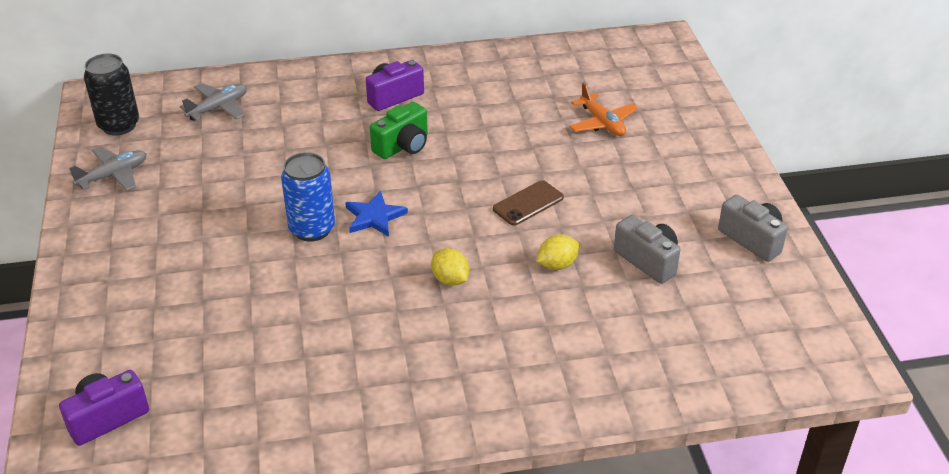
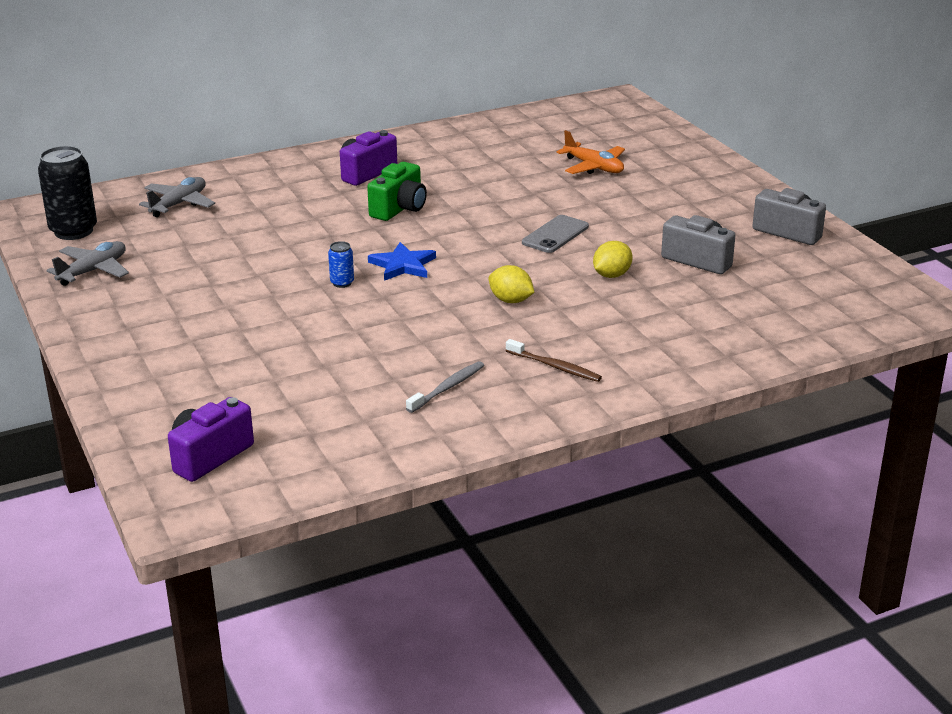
camera: 15 degrees left, 10 degrees down
(312, 229) = (342, 283): blue can -> blue can, size x0.47
(344, 378) = (447, 388): none -> grey toothbrush
(452, 371) = (554, 366): none -> brown toothbrush
(528, 203) = (555, 235): brown phone -> grey phone

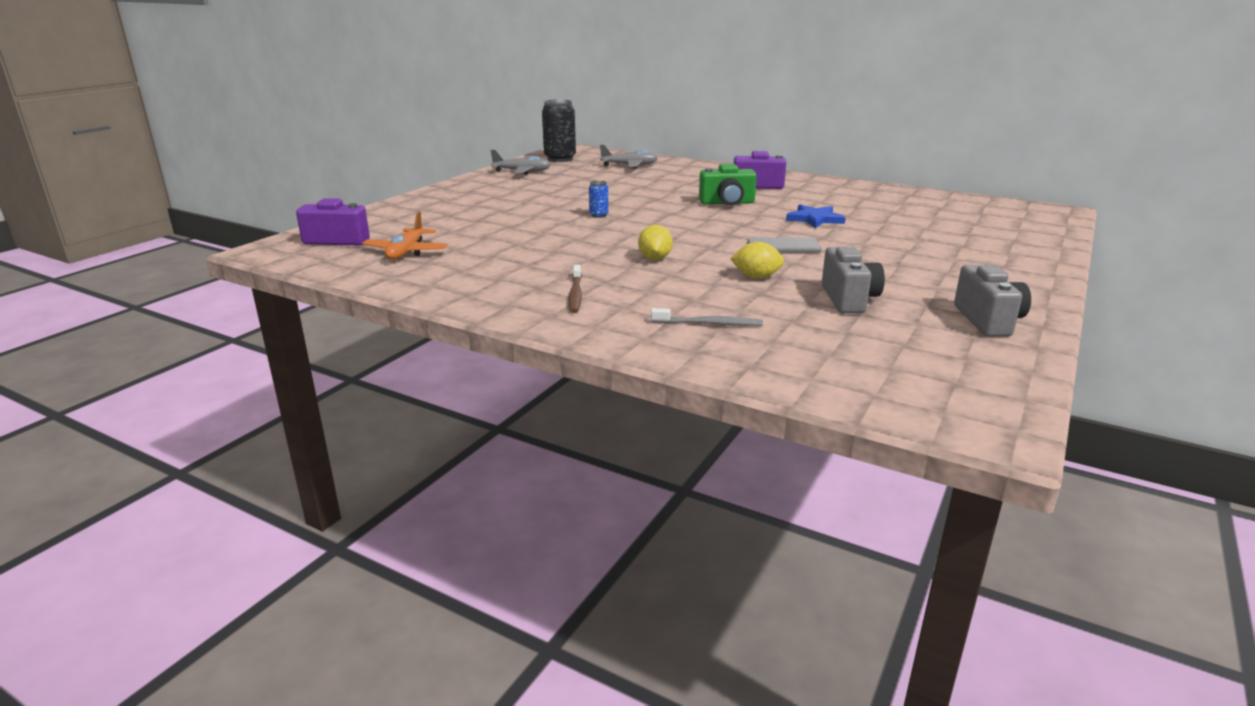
camera: 55 degrees right, 5 degrees down
(403, 265) = (650, 222): blue star -> blue star (814, 219)
(447, 388) = (497, 272): grey toothbrush -> grey toothbrush (708, 324)
(593, 167) = (921, 231): orange plane -> orange plane (406, 252)

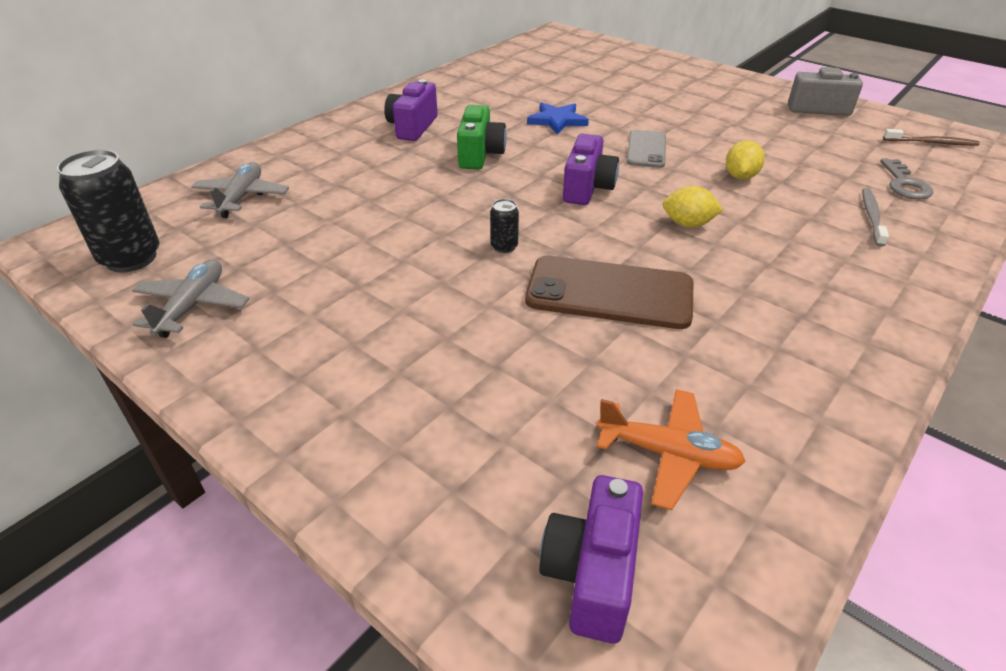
camera: 80 degrees left, 15 degrees up
(552, 239) = (609, 293): none -> brown phone
(575, 294) = (817, 288): brown toothbrush -> brown toothbrush (931, 143)
(598, 215) = (504, 247): blue can -> black can
(694, 231) = (587, 188): none -> purple camera
(800, 347) = (904, 184): none -> grey key
(848, 299) = (788, 146): grey camera -> none

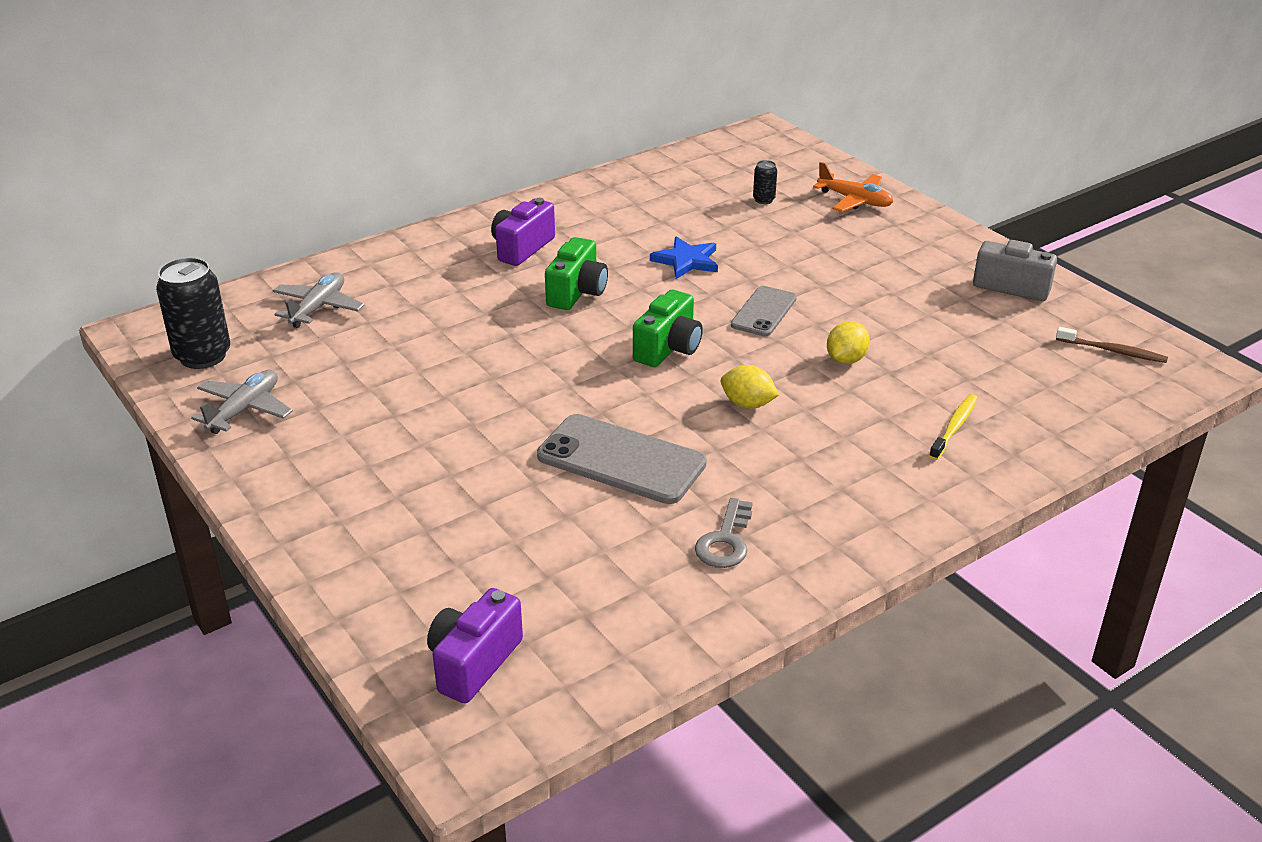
camera: 15 degrees right, 5 degrees down
(504, 247) = (547, 399): black can -> black can (764, 200)
(587, 188) = (668, 348): purple camera -> green camera
(609, 293) = (621, 460): brown phone -> grey phone
(668, 454) = (584, 598): orange plane -> orange plane (855, 200)
(871, 217) = (954, 427): grey toothbrush -> yellow toothbrush
(904, 184) = (1028, 396): grey key -> grey key (725, 541)

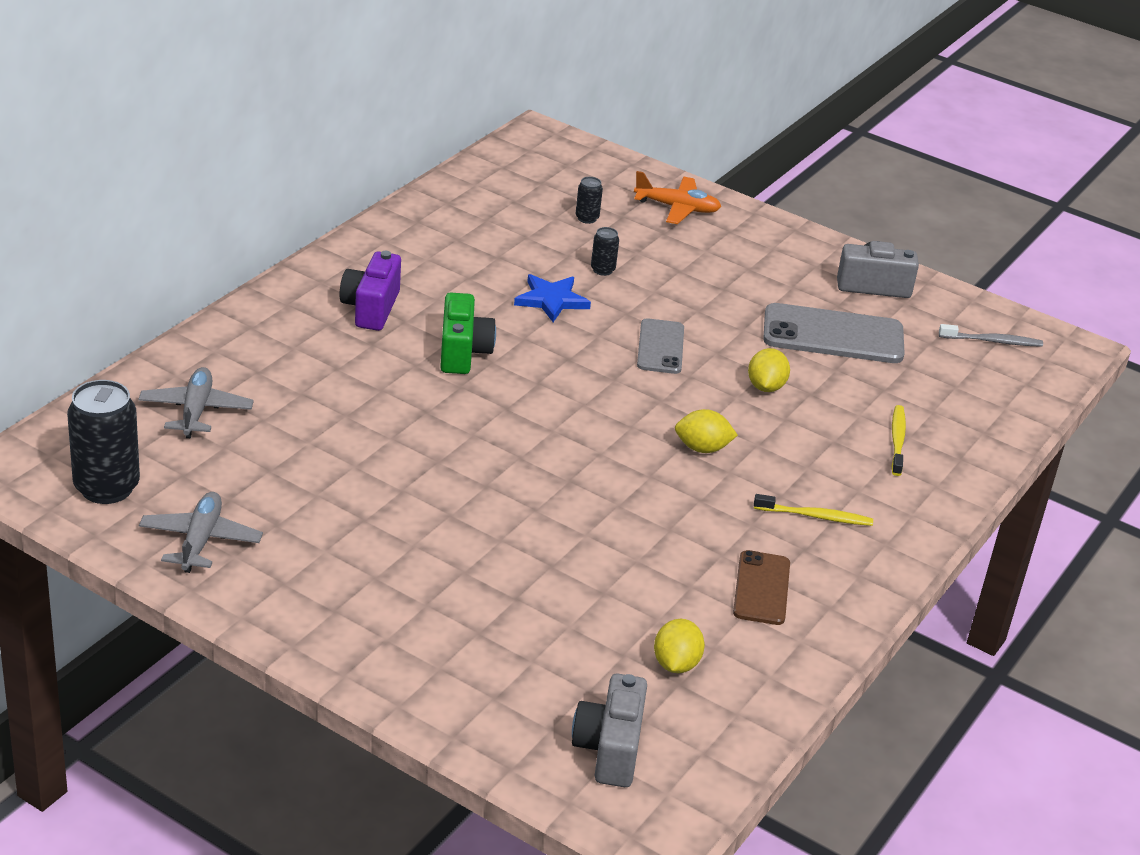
camera: 25 degrees left, 0 degrees up
(474, 663) = (609, 749): purple camera -> grey camera
(592, 595) = (676, 664): none -> yellow lemon
(621, 460) = (619, 526): grey phone -> grey phone (833, 335)
(668, 348) = (592, 401): green camera -> none
(725, 541) = (761, 588): grey key -> brown phone
(751, 242) = (602, 270): none -> black can
(823, 483) = (815, 516): none -> yellow toothbrush
(1112, 351) = (992, 341): brown toothbrush -> grey toothbrush

